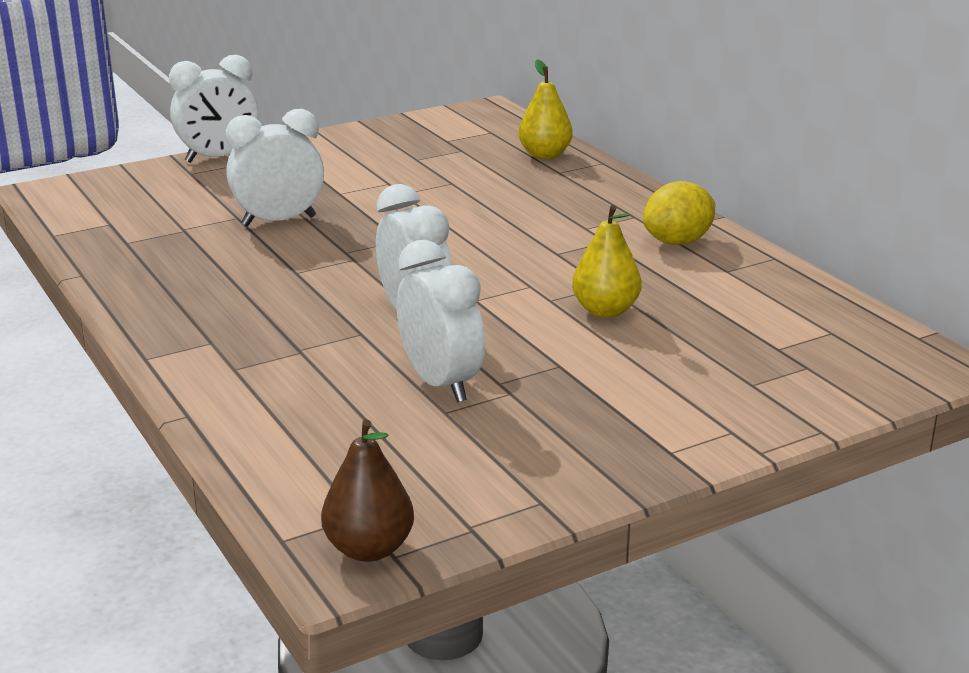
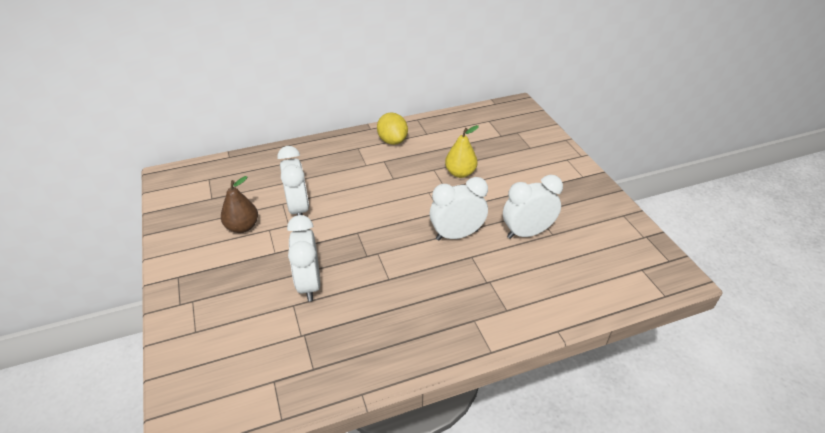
camera: 80 degrees left, 15 degrees up
(218, 158) = (173, 314): white clock -> white clock (298, 209)
(369, 549) = (666, 268): brown pear -> brown pear (242, 227)
(545, 155) = (260, 164): yellow pear -> none

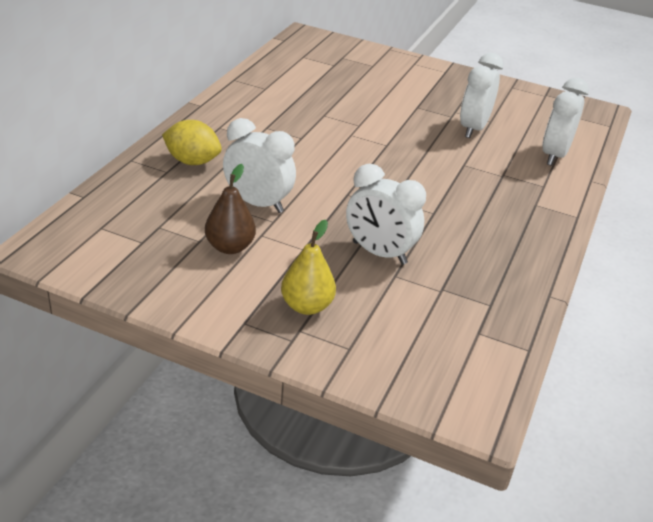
camera: 50 degrees left, 5 degrees down
(392, 141) = (243, 107): yellow lemon -> yellow lemon (192, 161)
(457, 235) = (428, 155): white clock -> white clock (554, 155)
(460, 173) = (351, 108): yellow pear -> yellow pear (307, 306)

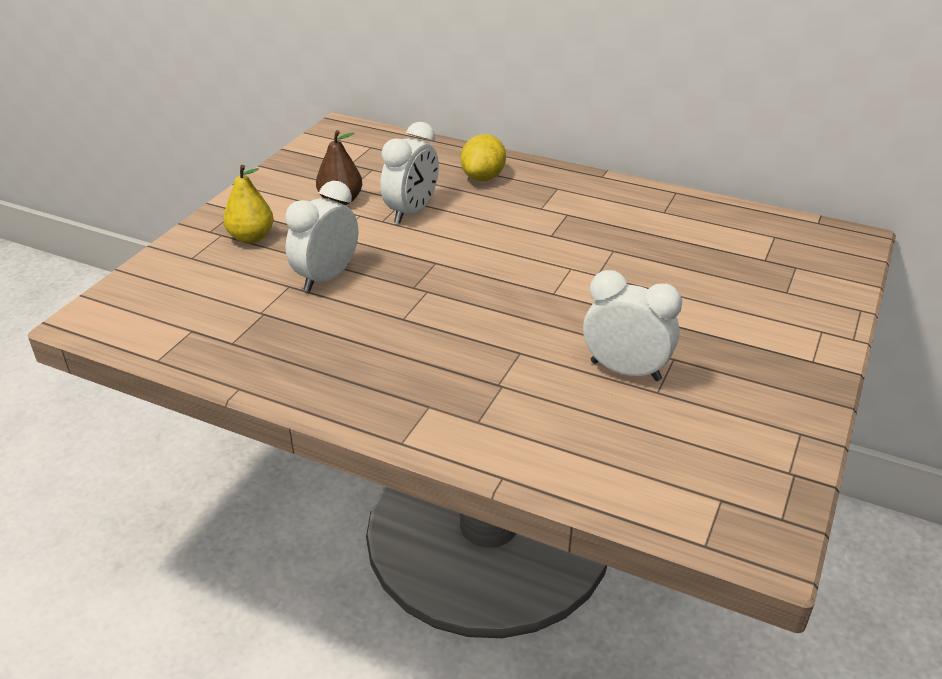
camera: 95 degrees right, 0 degrees up
(554, 155) = (569, 447): white clock -> none

